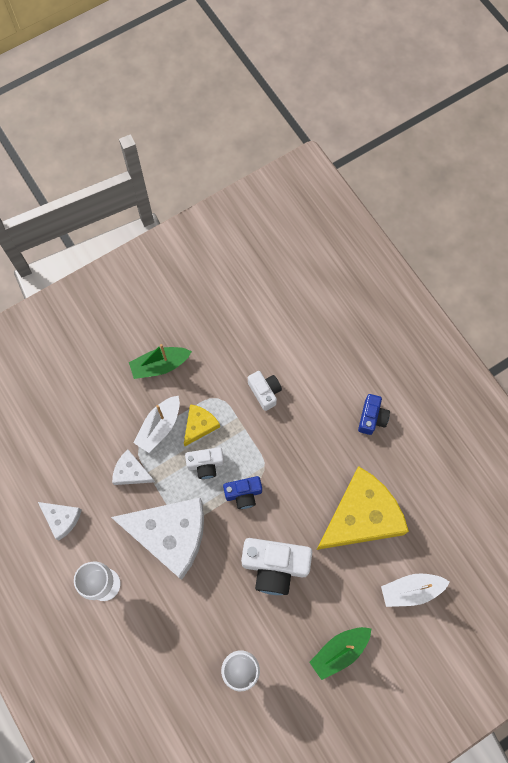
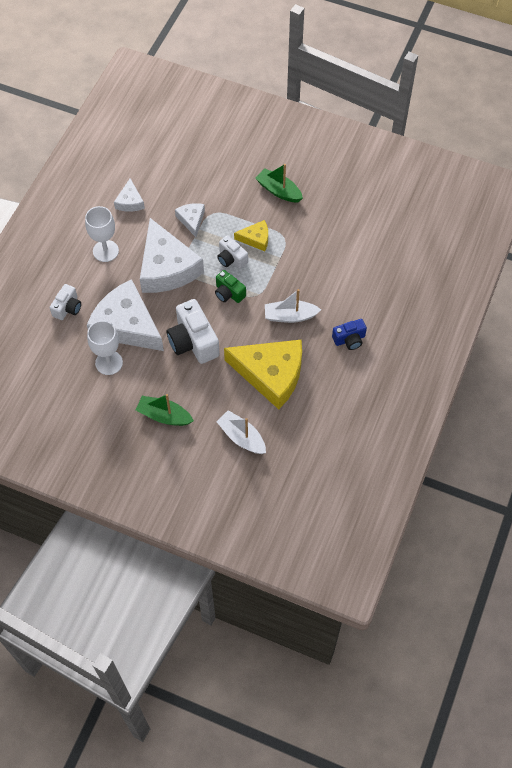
camera: 55 degrees right, 10 degrees down
(159, 427) = (235, 216): white boat -> white boat (290, 316)
(209, 620) = (126, 325): none -> white cheese
(243, 494) = (229, 293): blue camera -> green camera
(265, 392) = (312, 262): white camera -> white camera (67, 308)

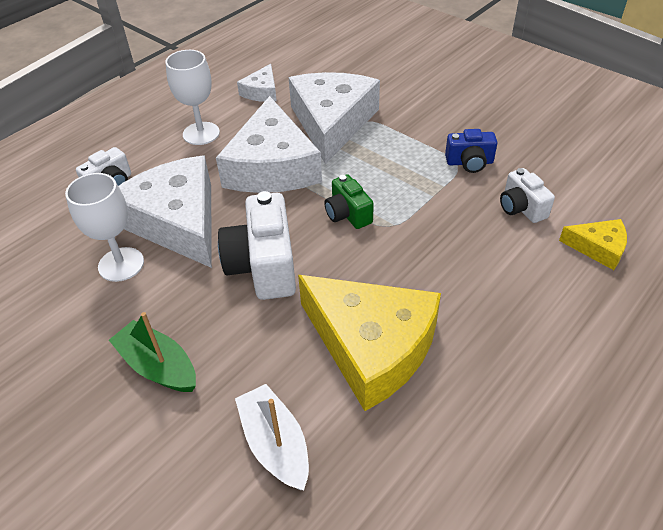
camera: 20 degrees right, 15 degrees down
(191, 220) = (332, 123): white cheese -> white cheese, size x2.12
(231, 259) = (369, 174): white camera -> white camera (521, 208)
(256, 239) = (414, 158): yellow cheese -> yellow cheese (598, 248)
(278, 191) = (466, 113): green boat -> none
(290, 316) = (435, 265): white boat -> none
(349, 339) = (532, 324): blue camera -> blue camera (469, 162)

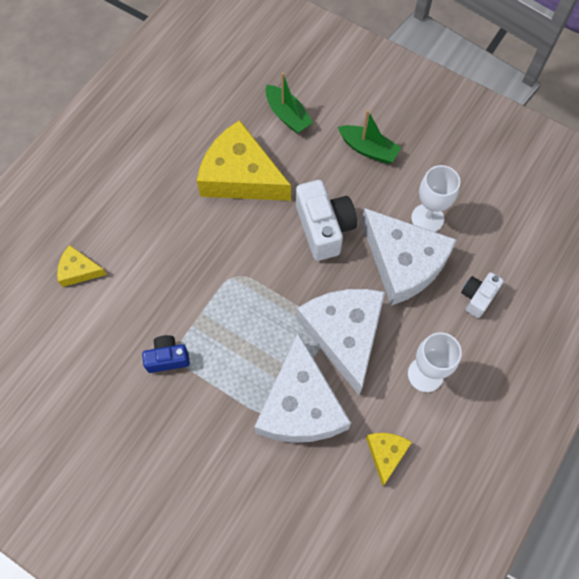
camera: 170 degrees right, 20 degrees up
(261, 91) = (386, 454): white cheese -> yellow cheese
(275, 444) = (287, 115): white boat -> green boat
(348, 214) = (269, 284): green camera -> none
(521, 208) = (129, 306): white camera -> none

